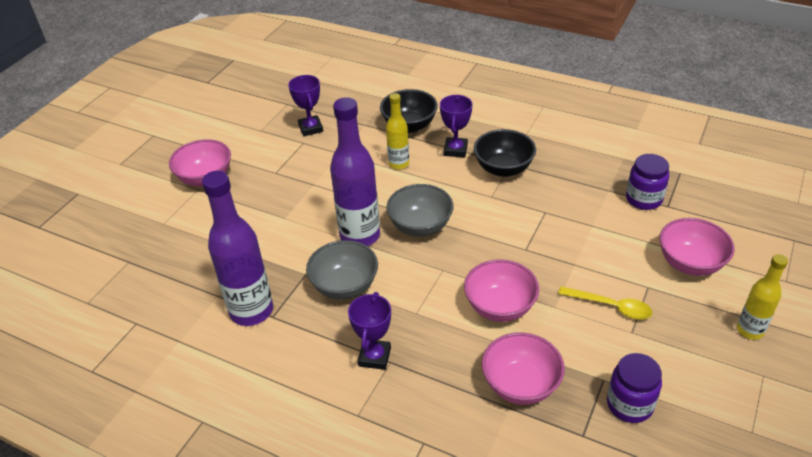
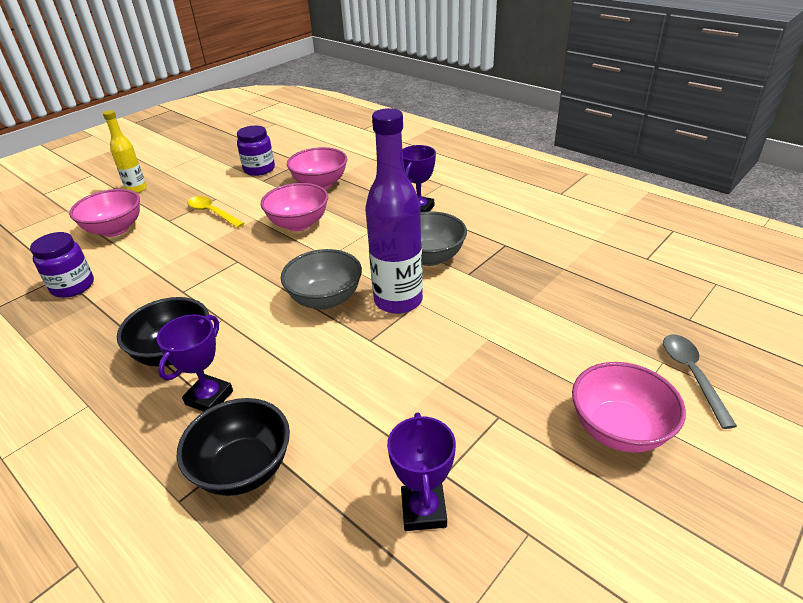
camera: 165 degrees left, 5 degrees down
(147, 218) = (692, 375): none -> grey spoon
(251, 311) = (526, 251): purple bottle -> none
(398, 164) = (304, 390): yellow bottle -> none

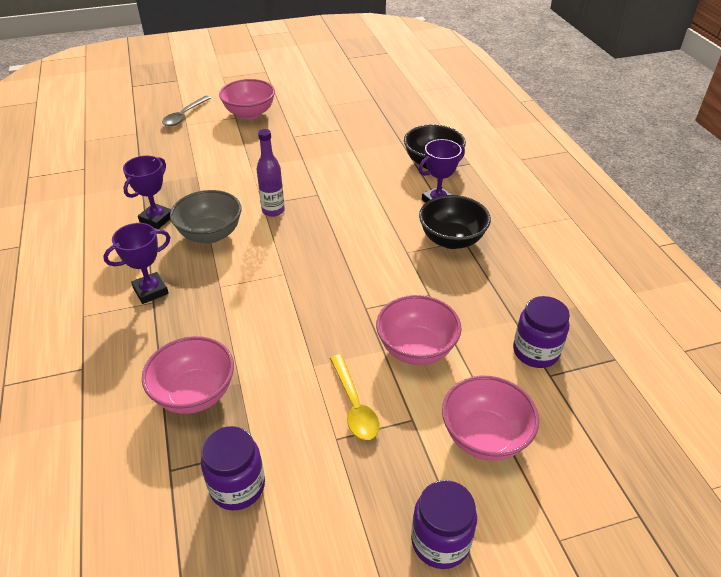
camera: 150 degrees left, 5 degrees up
(136, 189) = (440, 541): yellow bottle -> purple jar
(299, 224) = (275, 331): pink bowl -> pink bowl (416, 349)
(325, 299) = (320, 234): grey bowl -> none
(398, 301) = (273, 211): purple bottle -> purple bottle, size x0.56
(423, 510) = (361, 123): purple trophy -> purple trophy (156, 219)

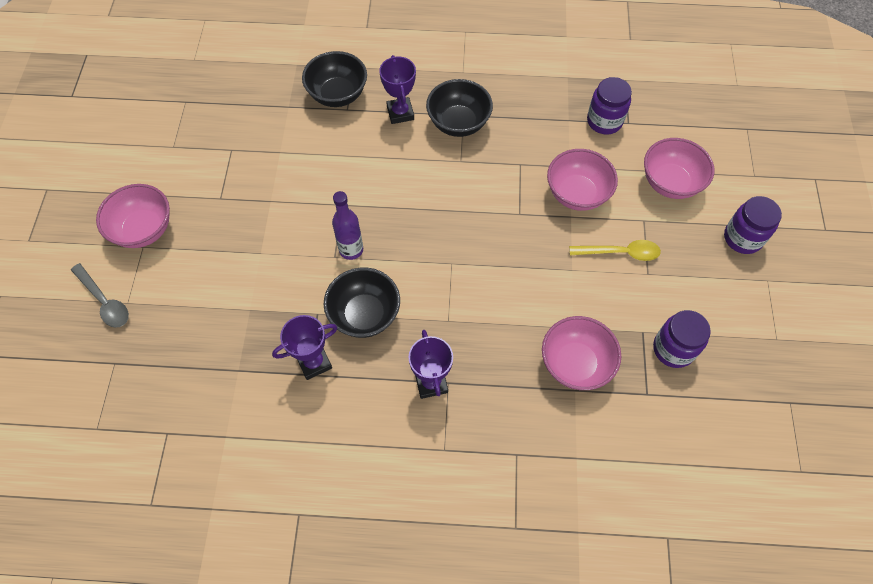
camera: 70 degrees left, 20 degrees up
(156, 219) = (314, 362): purple trophy -> purple trophy turned 75 degrees counterclockwise
(210, 234) = (364, 314): grey bowl -> black bowl

